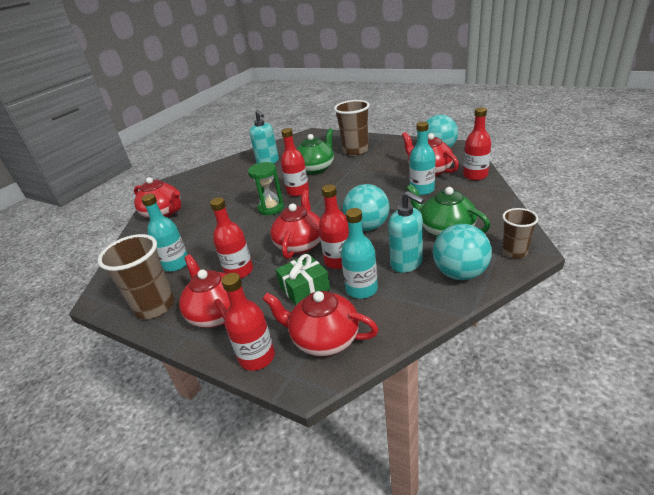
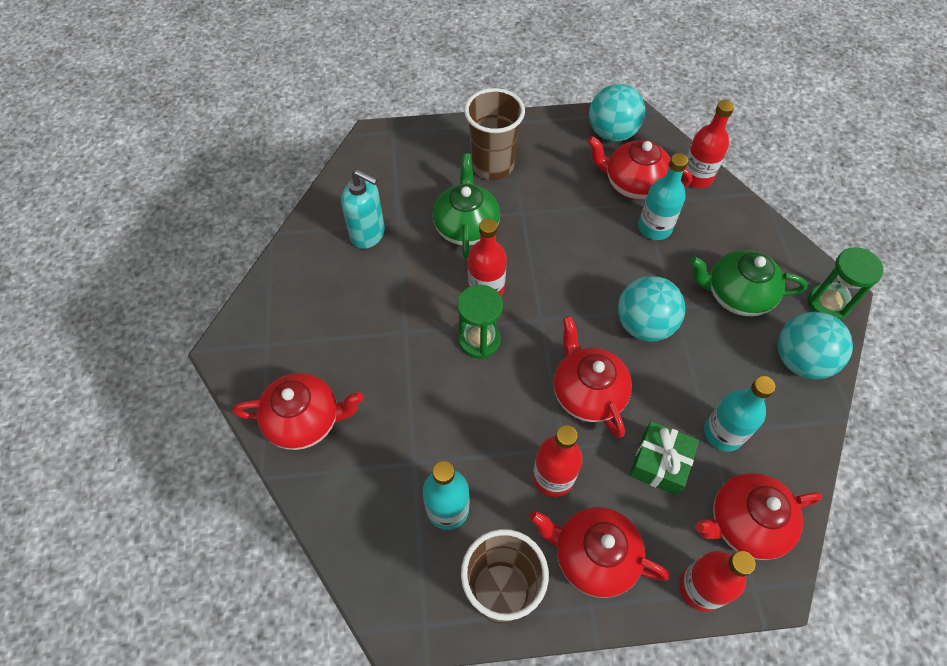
camera: 40 degrees left, 25 degrees up
(339, 261) = (661, 400): red bottle -> none
(406, 263) = (737, 369): turquoise soap dispenser -> none
(514, 252) = (827, 304): brown cup -> green hourglass

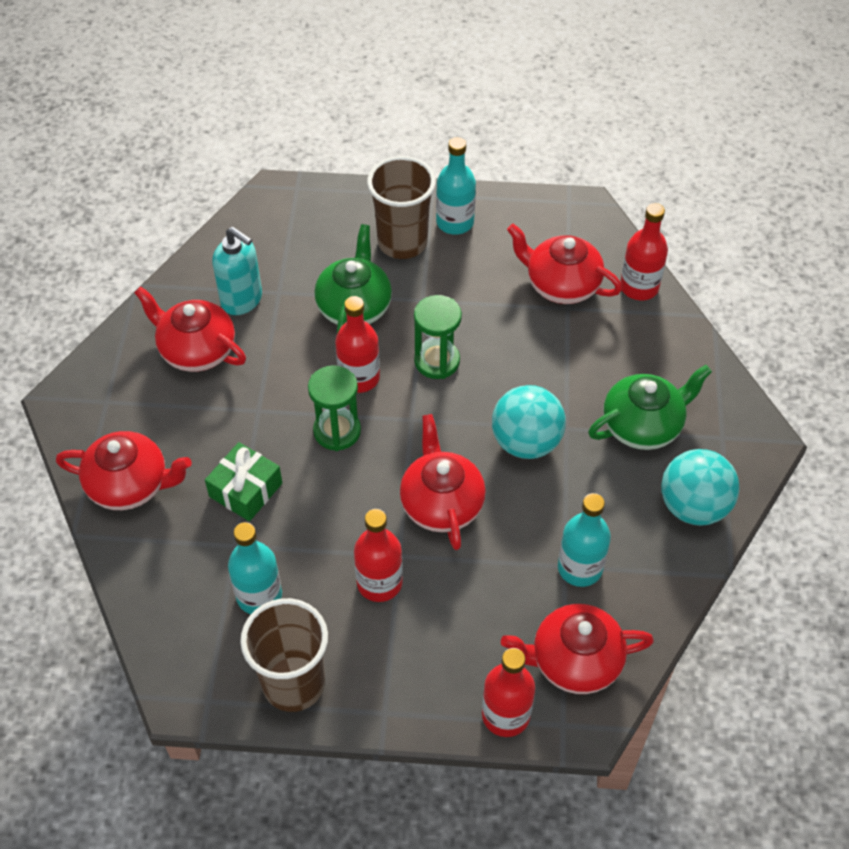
camera: 10 degrees right, 5 degrees down
(593, 556) = (400, 666): red teapot -> red teapot (196, 350)
(612, 133) = (553, 223): turquoise ball -> none
(654, 228) = (571, 338): turquoise bottle -> turquoise bottle (455, 222)
(660, 463) = (500, 587): green gift -> green gift (246, 490)
(736, 295) = (643, 425): green teapot -> green teapot turned 135 degrees clockwise
(827, 304) = (746, 450): green hourglass -> green hourglass (437, 361)

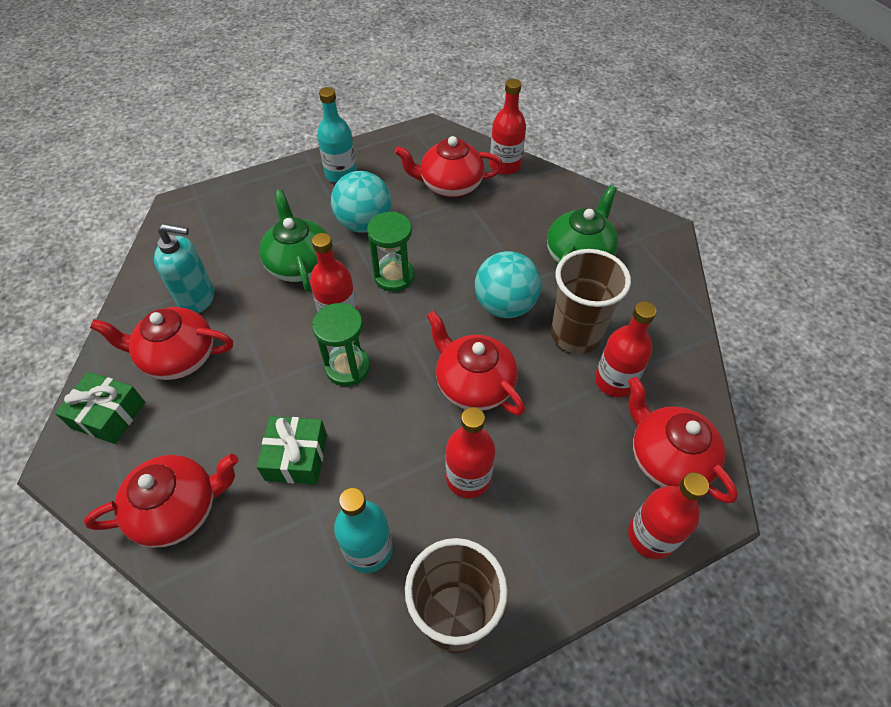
camera: 30 degrees left, 0 degrees up
(115, 376) = (109, 415): none -> green gift
(402, 242) = (309, 203): brown cup -> brown cup (575, 335)
(574, 661) = (667, 458): red teapot -> red teapot turned 90 degrees clockwise
(580, 568) = (614, 381): turquoise bottle -> red bottle
(693, 506) = (656, 295): turquoise ball -> turquoise ball (364, 224)

